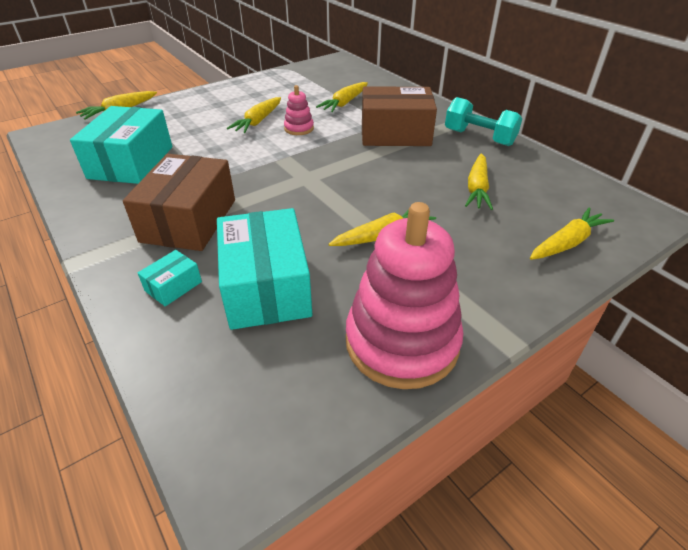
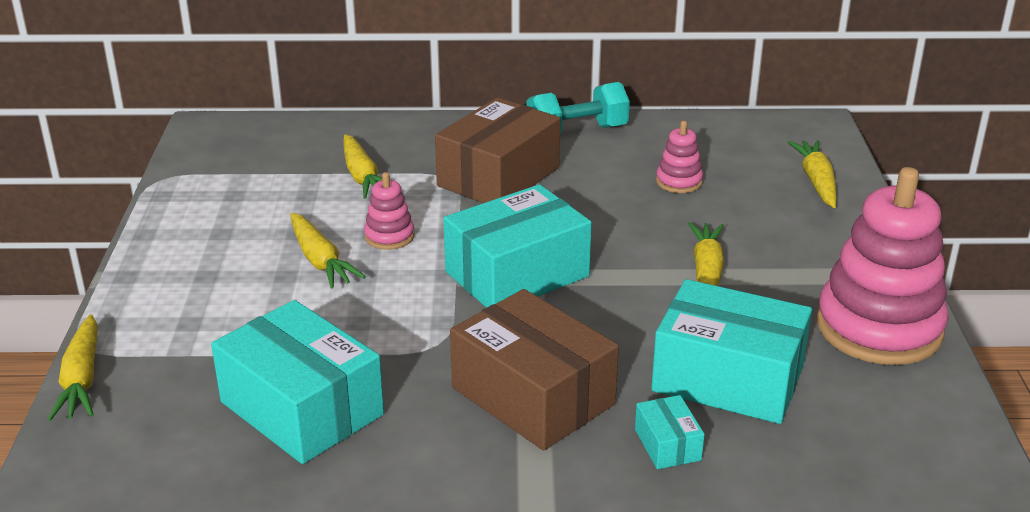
camera: 55 degrees left, 10 degrees down
(304, 173) = (517, 274): none -> turquoise box
(477, 188) = (679, 182): yellow carrot -> pink stacking toy

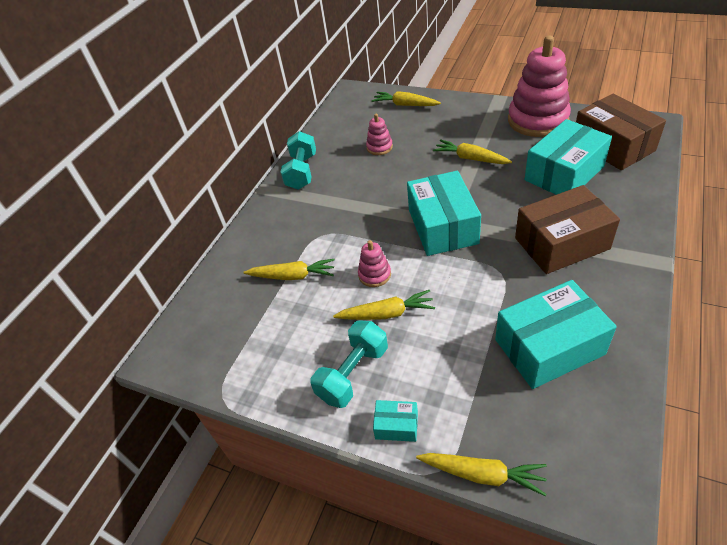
camera: 60 degrees left, 15 degrees up
(213, 256) = (353, 374): none -> turquoise dumbbell
(498, 177) = (332, 213): brown box -> brown box (613, 146)
(667, 445) = (612, 205): turquoise box -> turquoise box (396, 426)

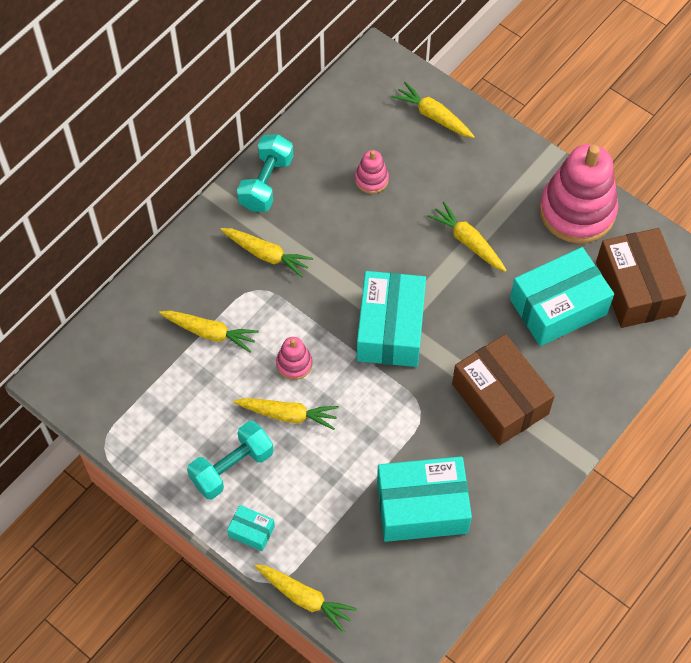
camera: 10 degrees right, 15 degrees up
(319, 212) = (266, 254): none -> yellow carrot
(561, 243) = (500, 399): brown box -> brown box turned 60 degrees clockwise

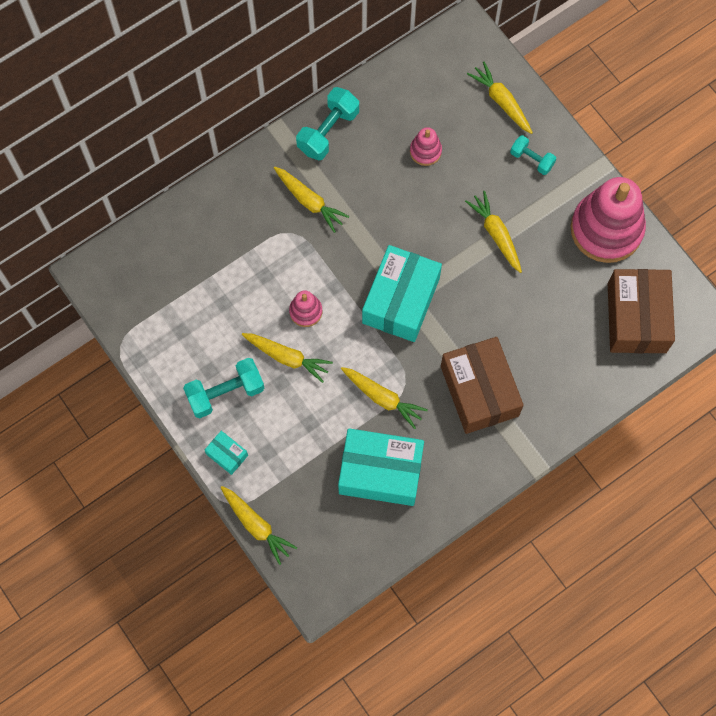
camera: 15 degrees right, 10 degrees up
(210, 333) = (239, 263): yellow carrot -> yellow carrot (383, 398)
(481, 163) = (532, 159): none -> turquoise dumbbell
(558, 307) = (559, 317): turquoise box -> none

